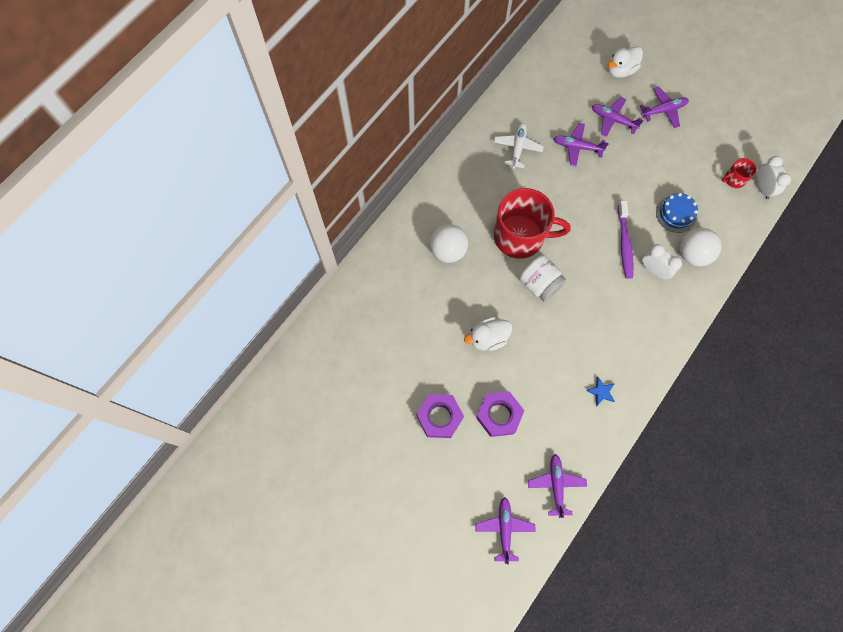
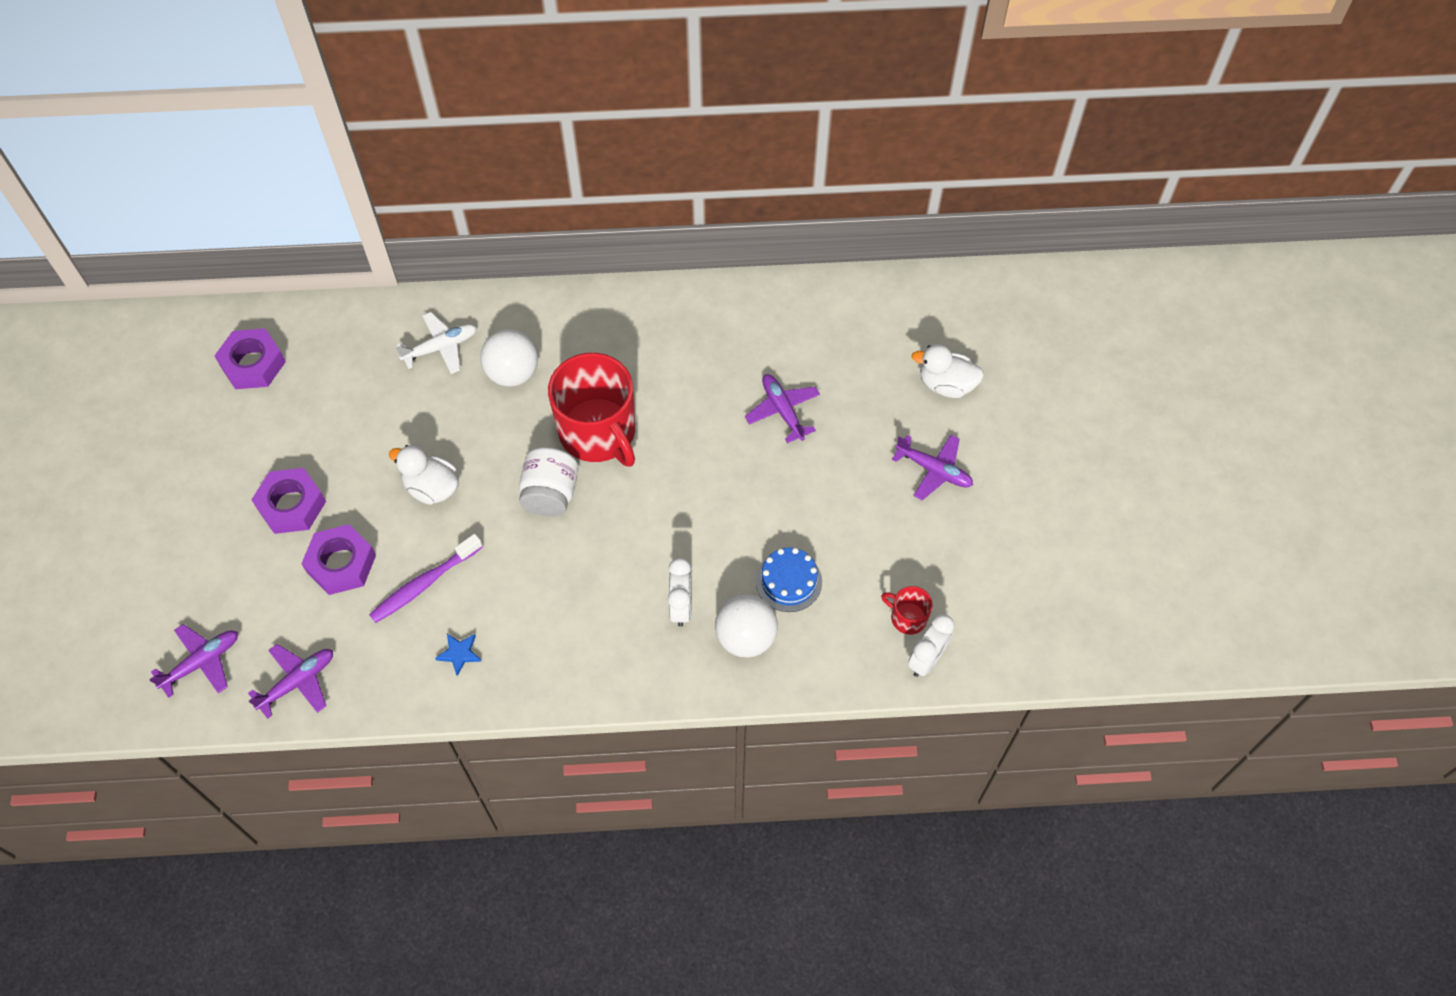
camera: 50 degrees right, 10 degrees down
(325, 377) = (253, 364): none -> purple nut
(517, 148) = (720, 350): white plane -> white plane (441, 347)
(613, 120) = (862, 423): purple plane -> none
(624, 244) = (690, 550): purple toothbrush -> purple toothbrush (424, 584)

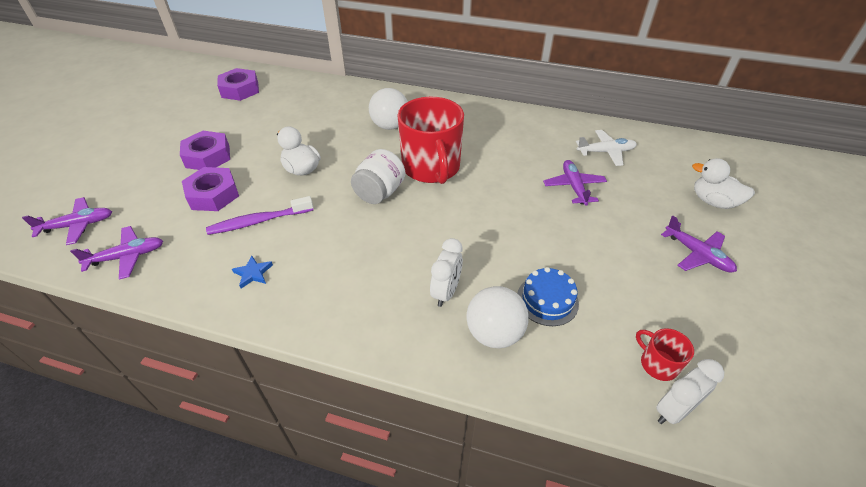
camera: 20 degrees right, 15 degrees down
(441, 347) = (352, 105): white plane -> white plane (606, 152)

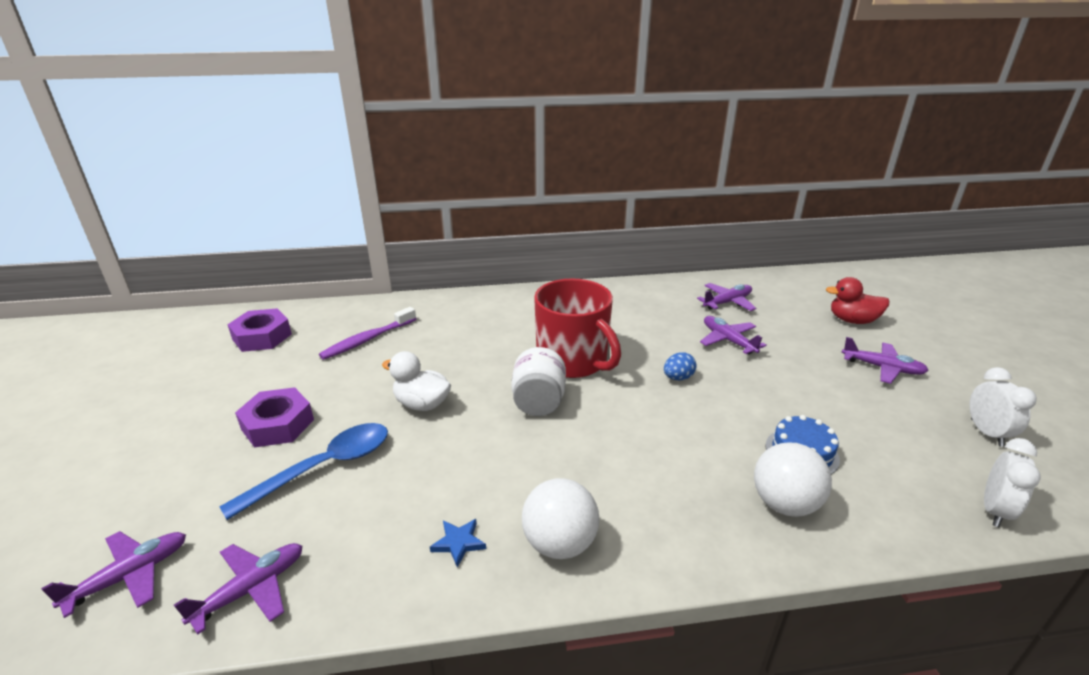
camera: 25 degrees left, 15 degrees down
(213, 195) = (323, 467): purple nut -> blue spoon
(258, 221) = (414, 479): purple toothbrush -> purple toothbrush (367, 340)
(390, 126) = (490, 331): white ball -> white ball (559, 543)
(446, 292) = (700, 481): white clock -> white clock (986, 433)
(501, 206) = (678, 378): none -> blue egg
(606, 152) = (727, 302): white plane -> purple plane
(657, 364) = (943, 474): red mug -> none
(713, 202) = (852, 320): white duck -> red duck

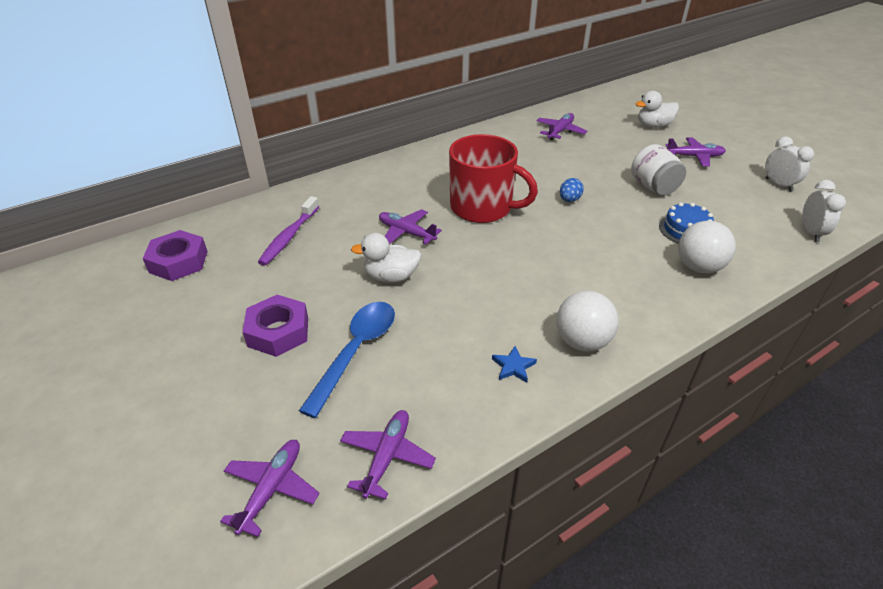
camera: 25 degrees left, 10 degrees up
(538, 402) = (483, 247): white jar -> white jar (653, 187)
(728, 340) = (582, 162): purple plane -> purple plane (406, 232)
(852, 320) = (653, 126): red duck -> white duck

